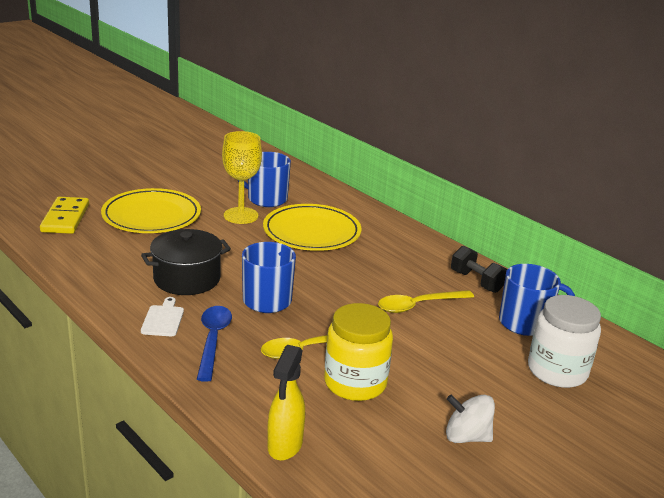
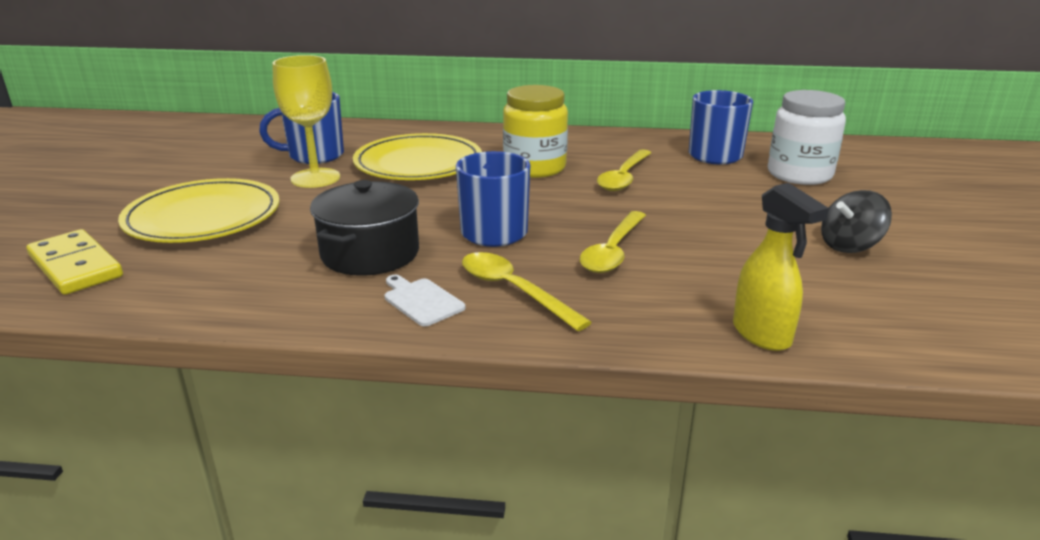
camera: 40 degrees left, 0 degrees up
(213, 340) = (513, 290): blue spoon -> yellow spoon
(355, 383) = (702, 255): yellow jar -> yellow jar (534, 168)
(466, 437) = (849, 246): white spinning top -> black spinning top
(476, 281) = (627, 144): black dumbbell -> none

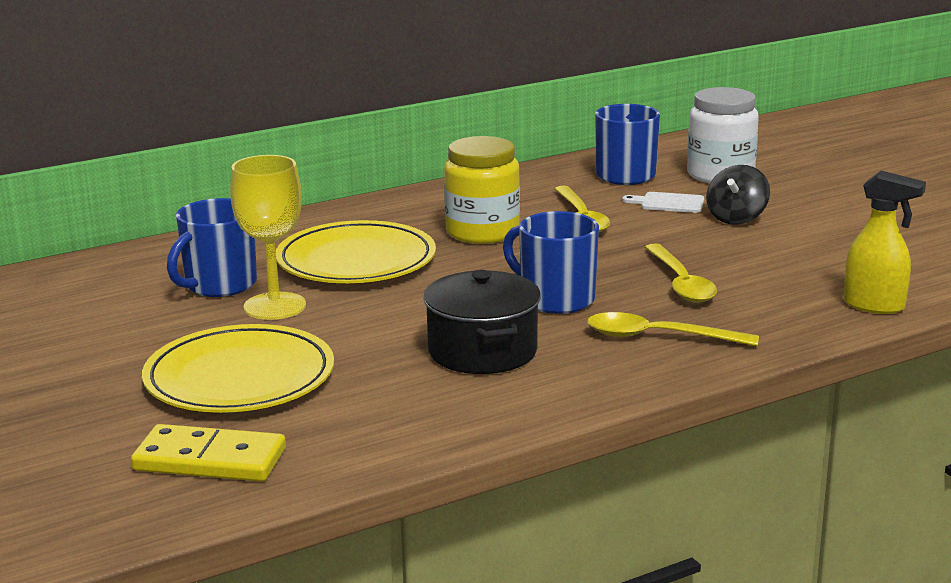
camera: 35 degrees left, 5 degrees down
(421, 301) = (601, 369): white cutting board -> white cutting board (668, 203)
(849, 246) = (840, 224): black spinning top -> black spinning top (736, 218)

